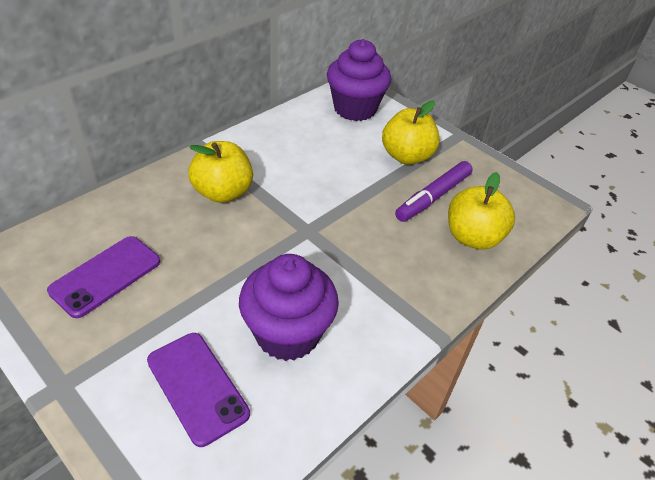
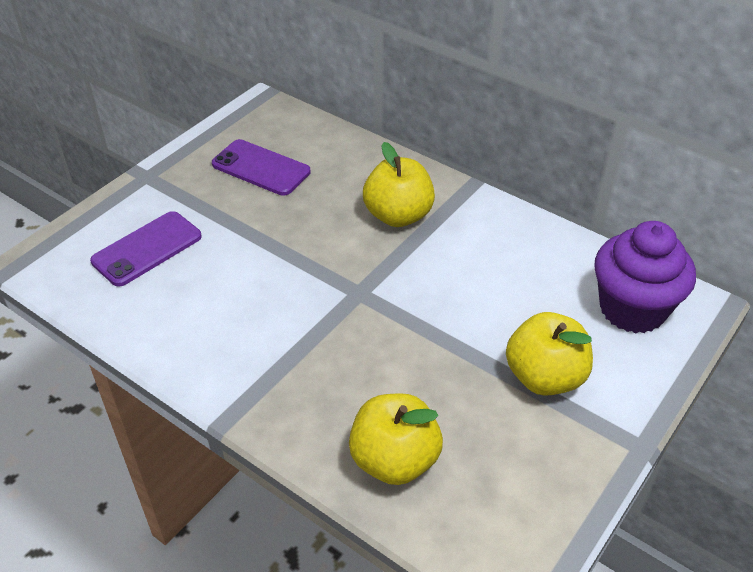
camera: 85 degrees right, 0 degrees up
(287, 333) = (209, 297): purple cupcake -> none
(433, 197) = (464, 412): purple marker -> none

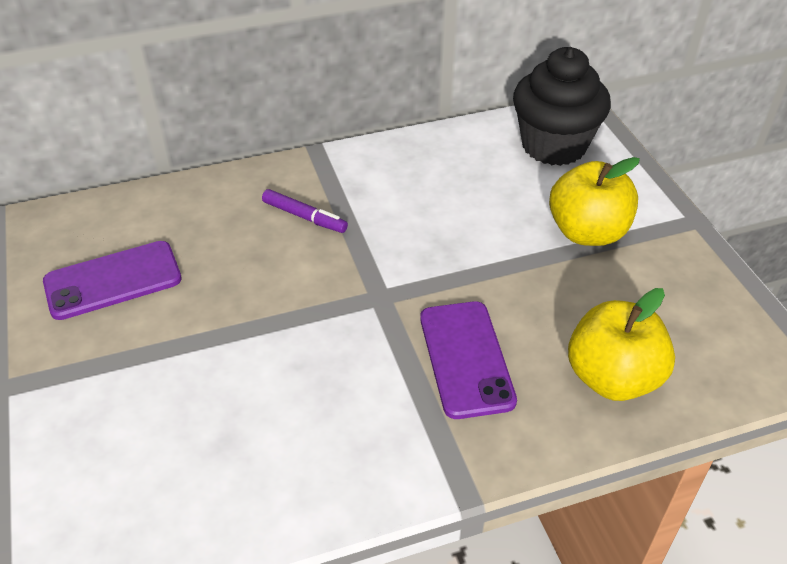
camera: 55 degrees left, 0 degrees up
(147, 249) = (129, 446): purple phone -> purple phone (466, 358)
(398, 215) = (304, 217): yellow apple -> purple marker
(632, 309) = (553, 146): purple cupcake -> black cupcake

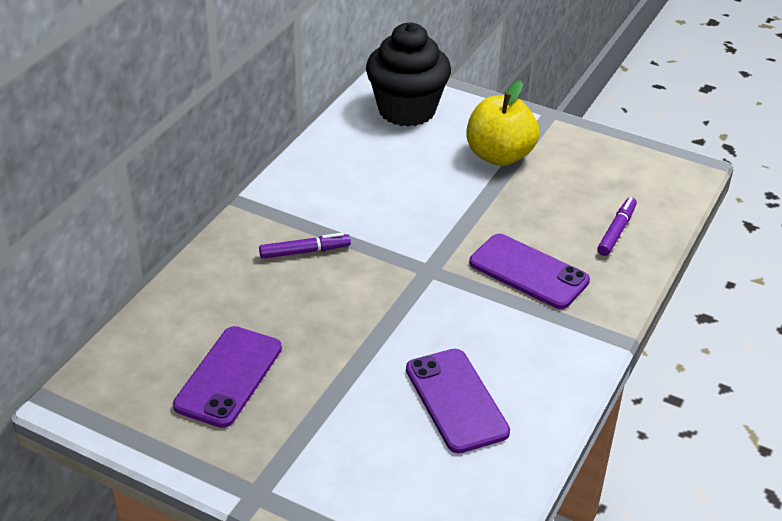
camera: 45 degrees left, 5 degrees down
(236, 432) = (456, 400): none -> purple phone
(612, 378) = (616, 231): yellow apple -> purple marker

